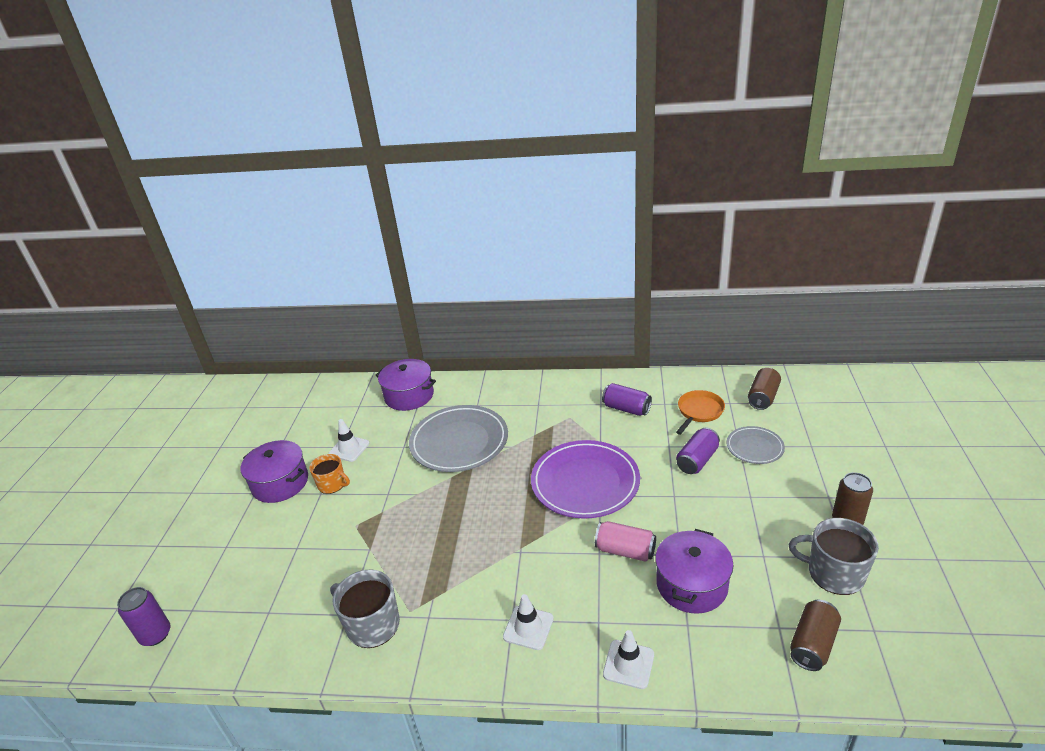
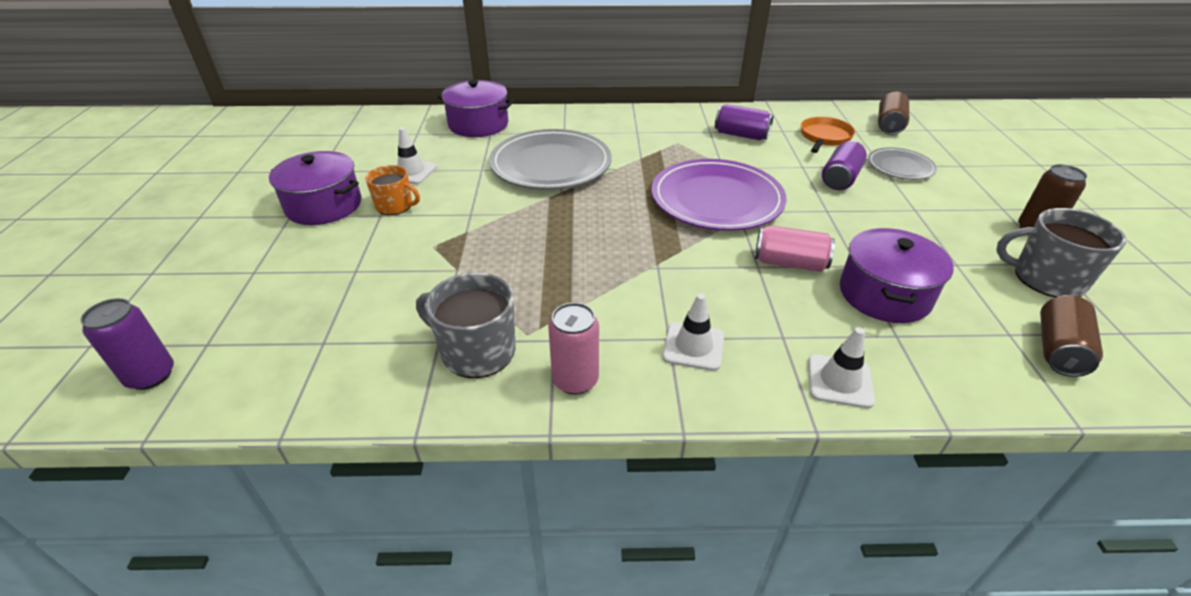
camera: 10 degrees left, 5 degrees up
(436, 653) = (575, 380): none -> pink can

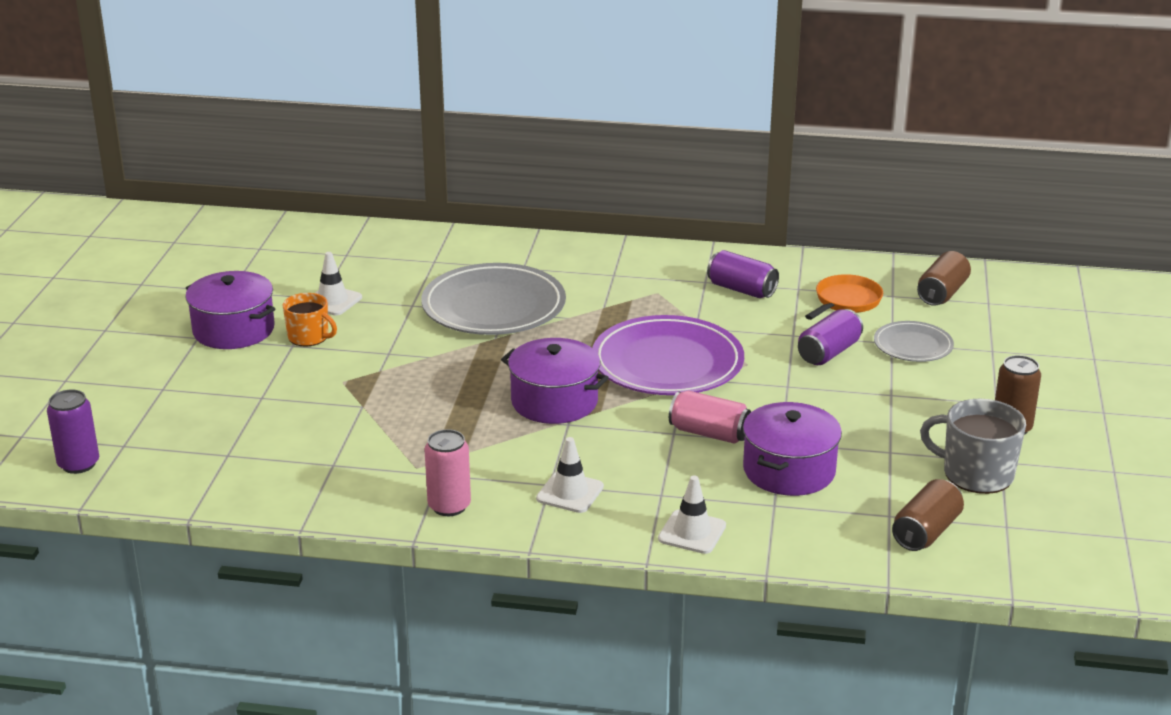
camera: 10 degrees right, 10 degrees down
(476, 351) = (366, 475): grey mug -> none
(478, 124) = (422, 249): purple pot -> purple pot (554, 401)

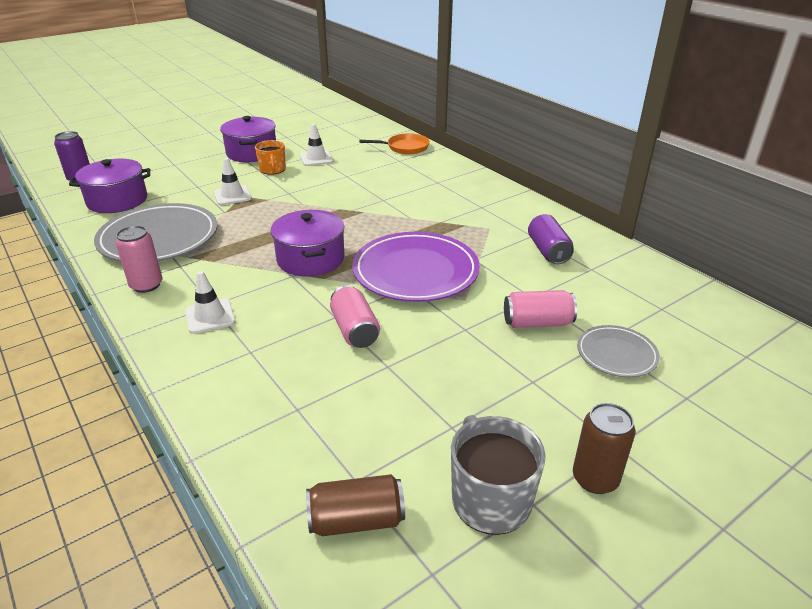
camera: 45 degrees right, 5 degrees up
(493, 306) = (383, 194): grey plate -> grey plate (159, 238)
(692, 532) = (214, 390): white traffic cone -> white traffic cone (232, 195)
(789, 470) = (354, 390): purple pot -> purple pot (117, 200)
(828, 352) = (537, 323): purple can -> pink can
(845, 301) = (613, 294): orange pan -> orange pan (405, 147)
(942, 293) = (711, 328): brown can -> none

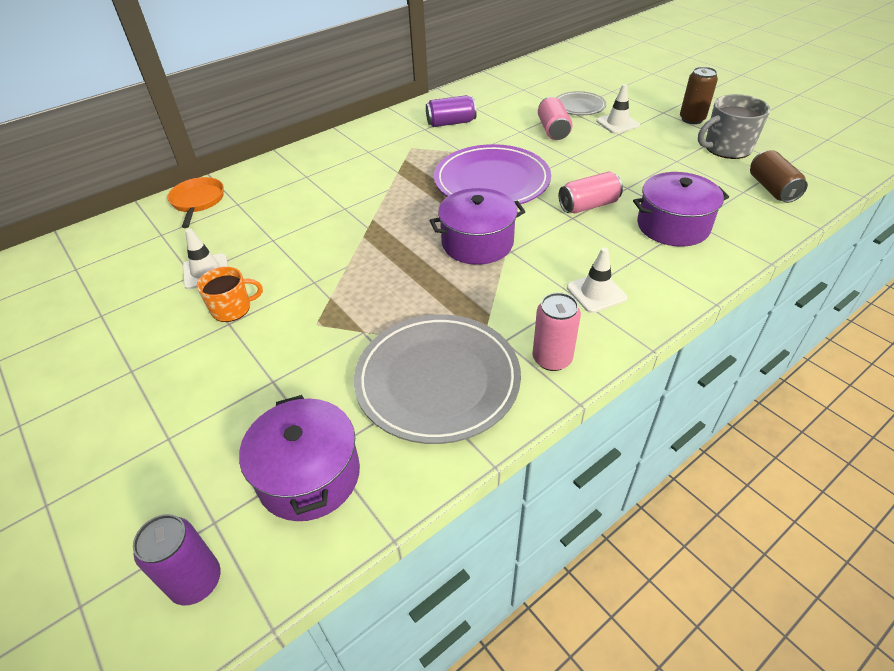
camera: 90 degrees left, 10 degrees up
(232, 195) = (313, 334): white traffic cone -> white traffic cone (617, 123)
(252, 153) = (156, 343): purple pot -> purple pot (673, 226)

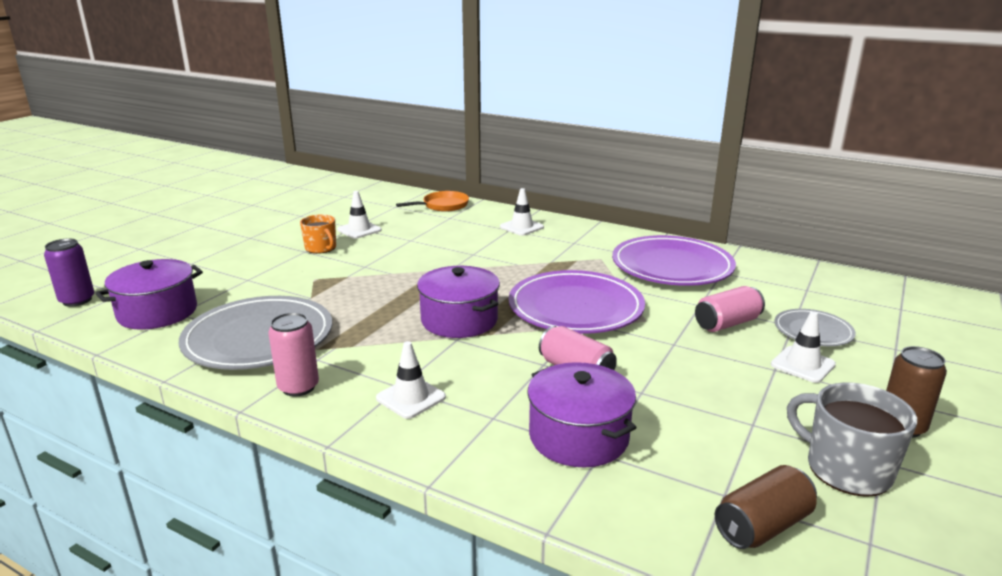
camera: 65 degrees right, 20 degrees down
(307, 168) = (521, 227): none -> white traffic cone
(451, 123) = (672, 266): purple can -> purple plate

